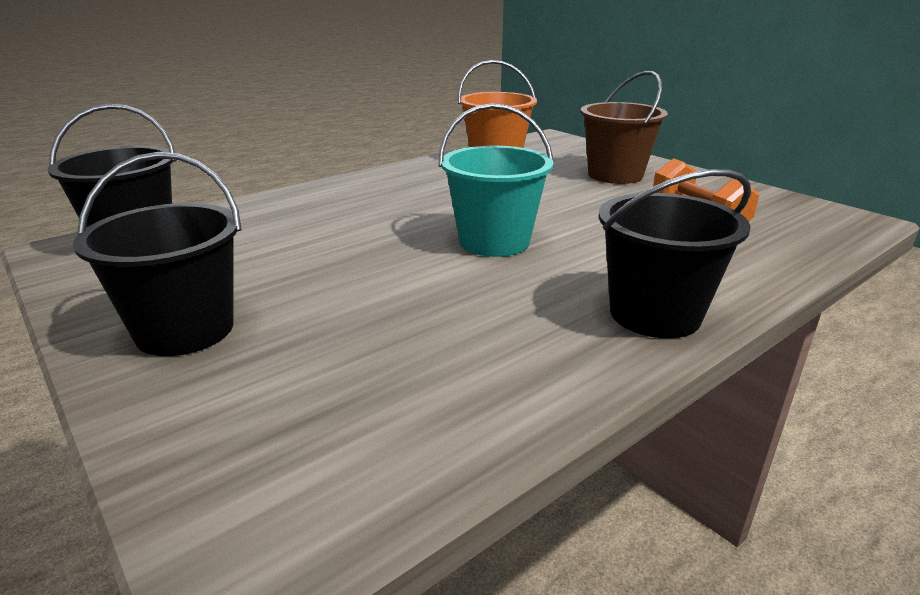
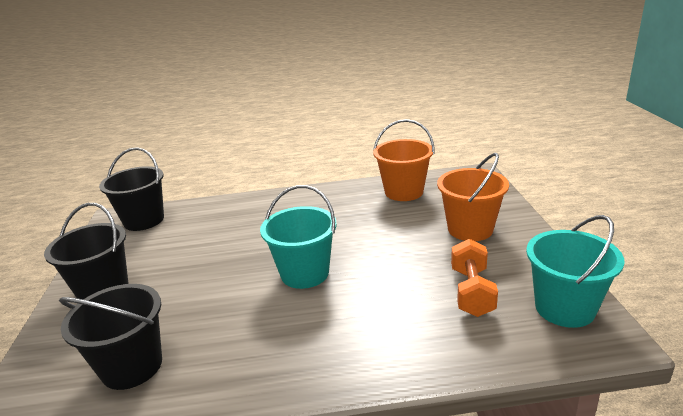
camera: 35 degrees right, 0 degrees up
(615, 175) = (470, 229): brown bucket -> orange bucket
(654, 314) = (316, 369): black bucket -> black bucket (132, 366)
(791, 210) = (564, 308): none -> turquoise bucket

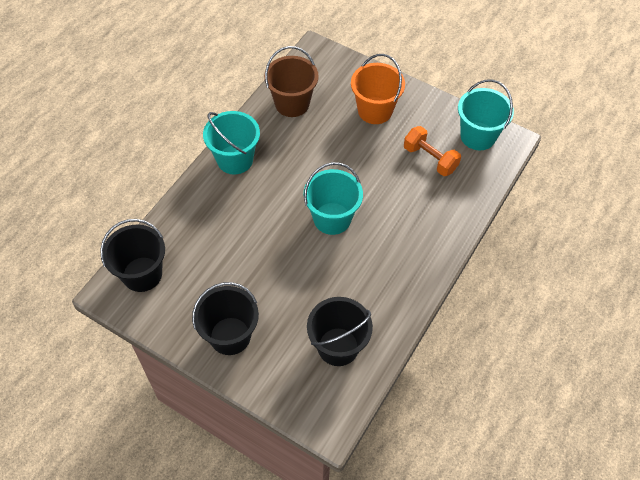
camera: 55 degrees left, 30 degrees up
(307, 199) = (235, 159): none -> turquoise bucket
(404, 192) = (292, 103): orange bucket -> brown bucket

